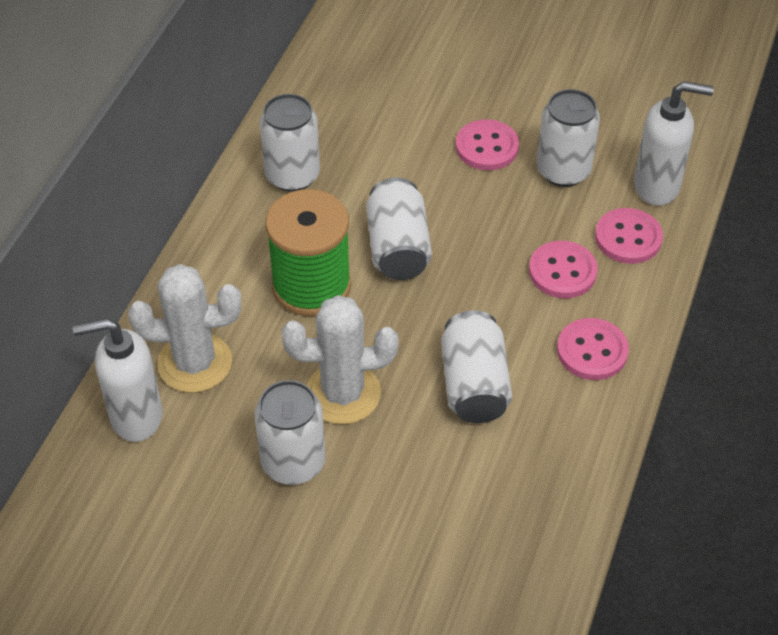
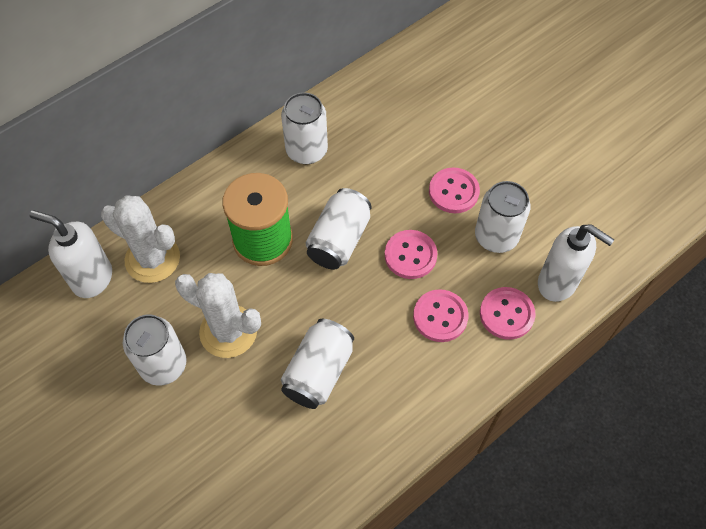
camera: 30 degrees right, 10 degrees up
(592, 351) = (418, 390): pink button -> pink button (410, 255)

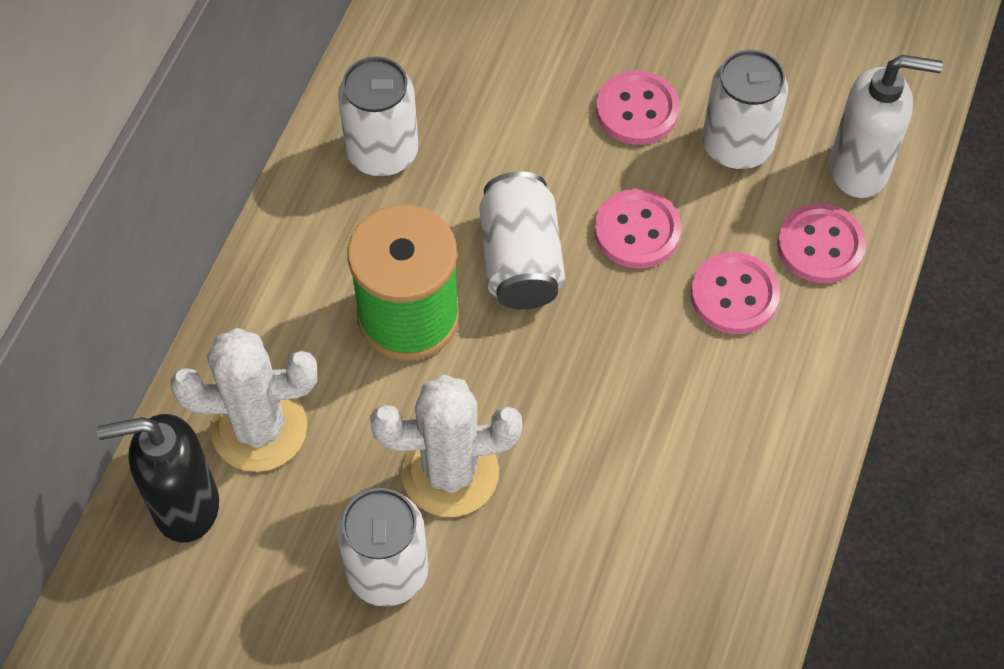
camera: 30 degrees left, 0 degrees up
(92, 278) = (185, 506): white soap dispenser -> black soap dispenser
(318, 372) = (619, 460): white can -> none

